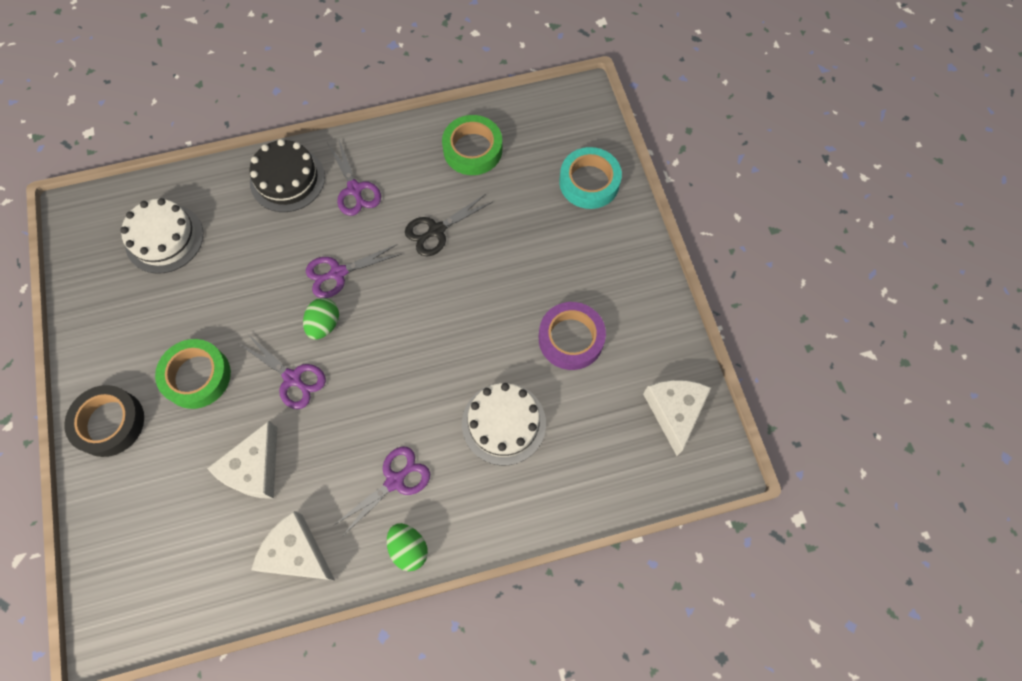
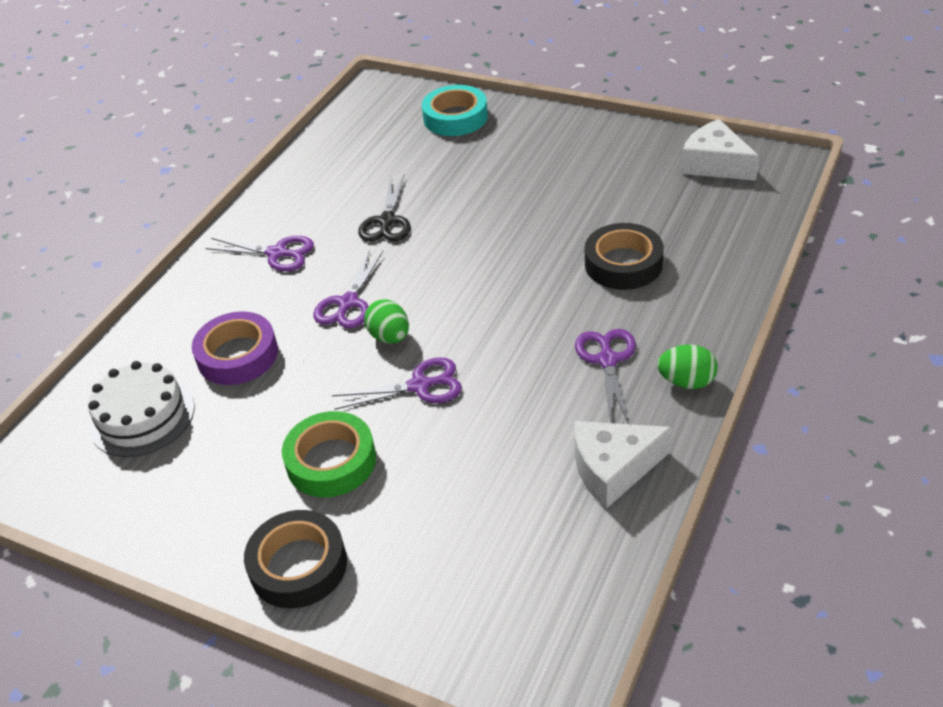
camera: 45 degrees left, 25 degrees down
(254, 469) = (486, 461): white cheese -> none
(287, 179) = (204, 294): black cake -> none
(472, 149) = (338, 165): green tape -> none
(503, 423) = (623, 264): white cake -> black tape
(571, 339) = (586, 190): purple tape -> purple tape (238, 355)

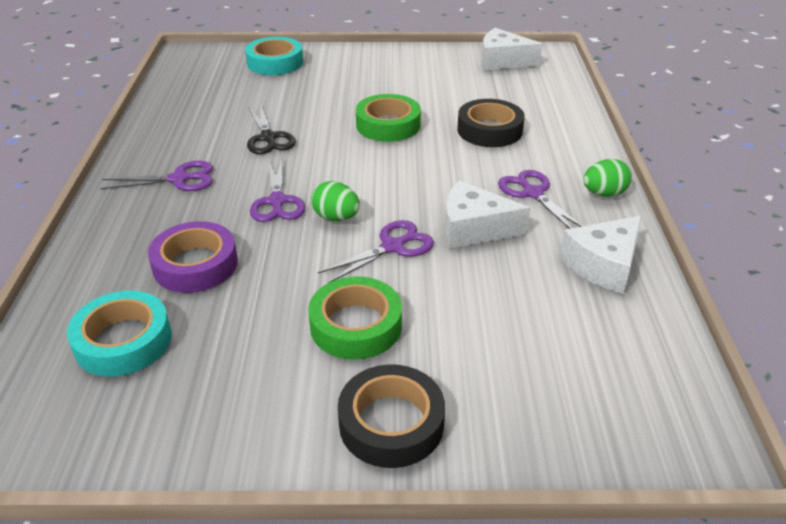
camera: 30 degrees left, 5 degrees down
(142, 416) = (123, 341): white cake -> turquoise tape
(513, 387) = (473, 228): none -> white cheese
(517, 231) = (388, 125): none -> green tape

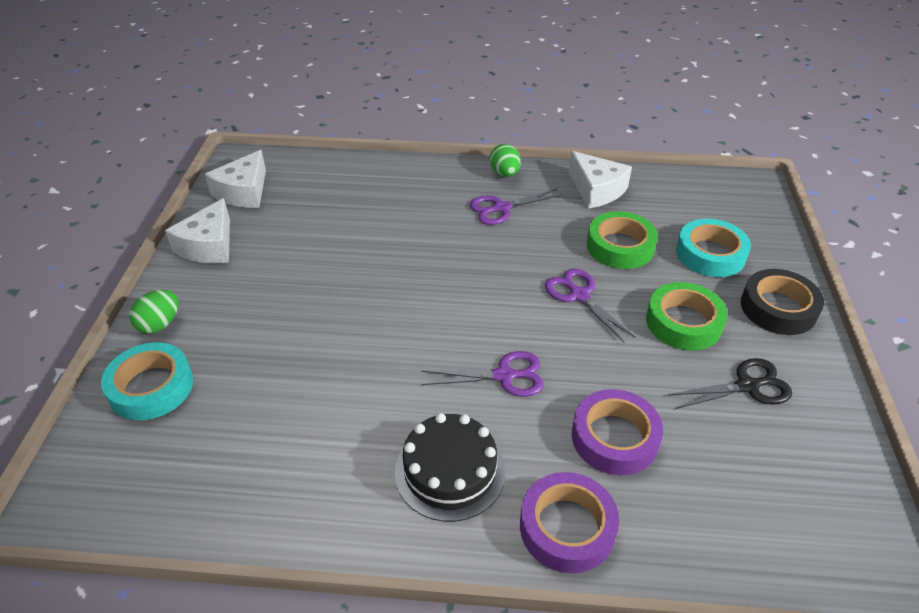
camera: 85 degrees left, 5 degrees up
(110, 236) = (567, 527): none -> purple tape
(123, 341) = (734, 484): turquoise tape -> turquoise tape (710, 254)
(179, 179) = (450, 471): purple scissors -> black cake
(268, 138) = (367, 388): black scissors -> black scissors (747, 386)
(336, 217) = (534, 331): green egg -> green egg (160, 324)
(388, 125) = (362, 286): green tape -> green tape (620, 246)
(473, 228) = (552, 246): white cheese -> white cheese (209, 246)
(489, 130) = (390, 218): black tape -> none

